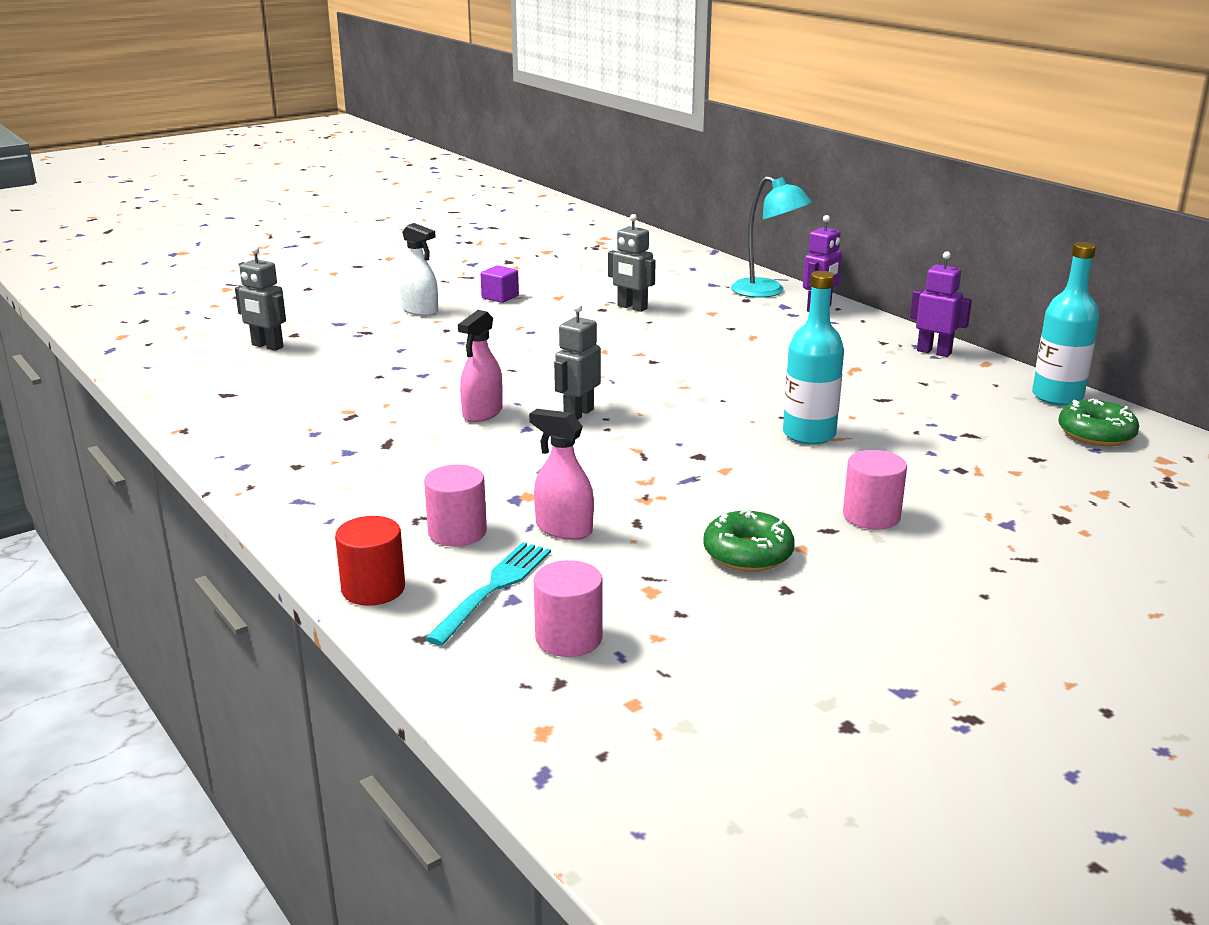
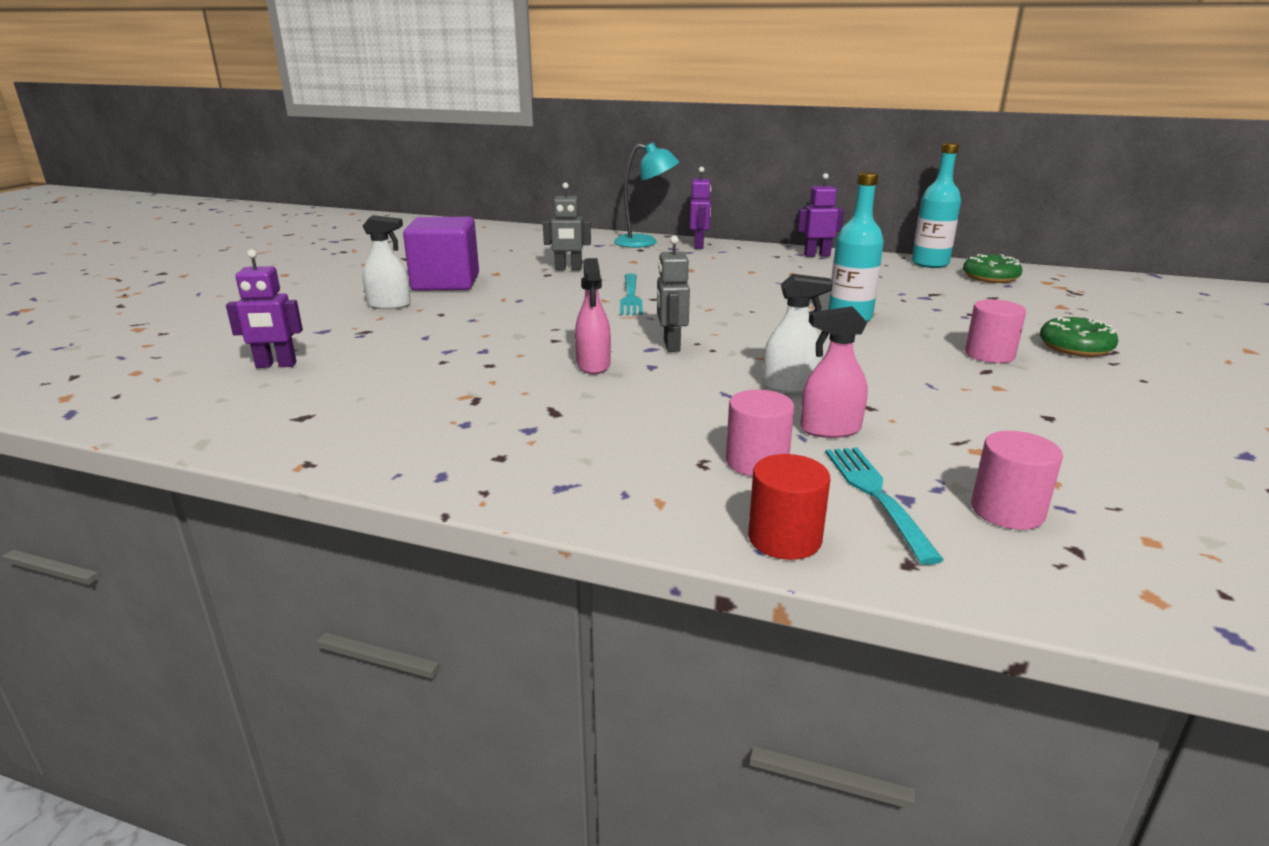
camera: 35 degrees left, 0 degrees up
(267, 346) = (276, 365): grey robot -> purple robot
(500, 297) = (446, 282): purple cube -> purple cube, size x2.25
(607, 483) = (790, 386): none -> white spray bottle
(635, 353) = (631, 296): none -> turquoise fork
(748, 553) = (978, 402): green donut -> green donut (1075, 347)

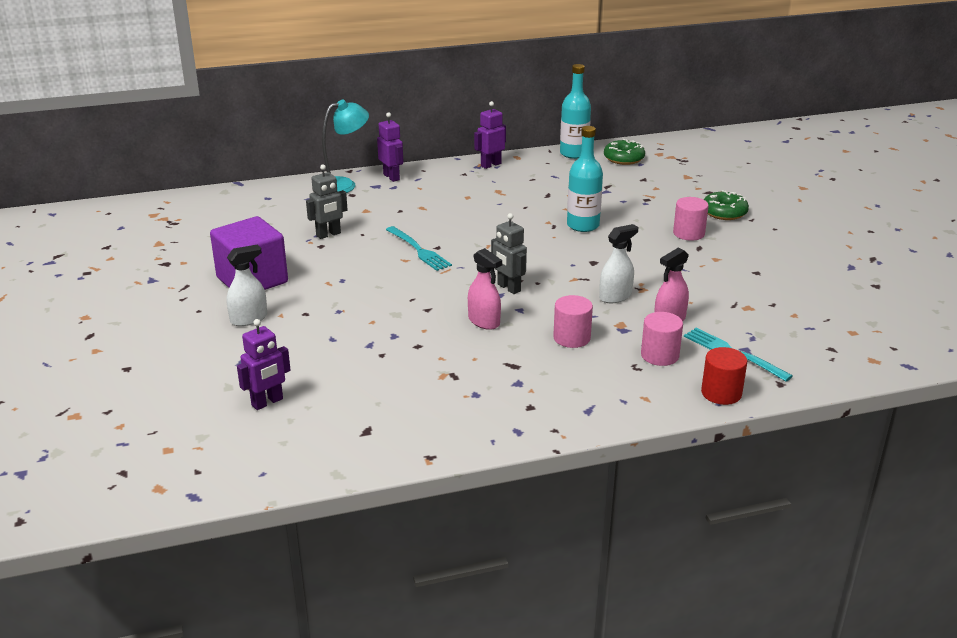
camera: 35 degrees left, 5 degrees up
(1007, 511) = (790, 339): pink cylinder -> pink cylinder (571, 338)

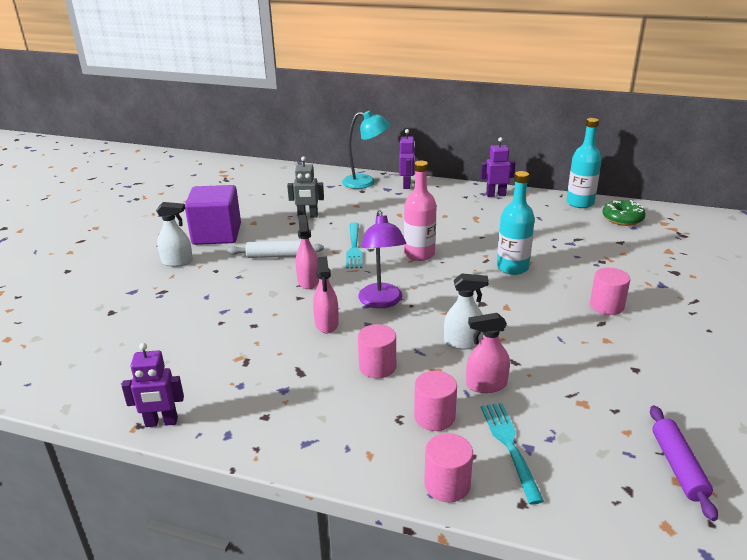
camera: 35 degrees right, 0 degrees up
(267, 402) = (104, 329): purple robot -> purple robot (161, 422)
(350, 281) = (276, 256): none -> white rolling pin
(416, 293) = (308, 281): none -> pink spray bottle
(488, 238) = (419, 254): none -> pink bottle
(508, 288) = (382, 302): grey robot -> purple lamp
(721, 393) = (447, 484): red cylinder -> pink cylinder
(724, 212) = (669, 297): green donut -> none
(845, 324) = (678, 467): none -> purple rolling pin

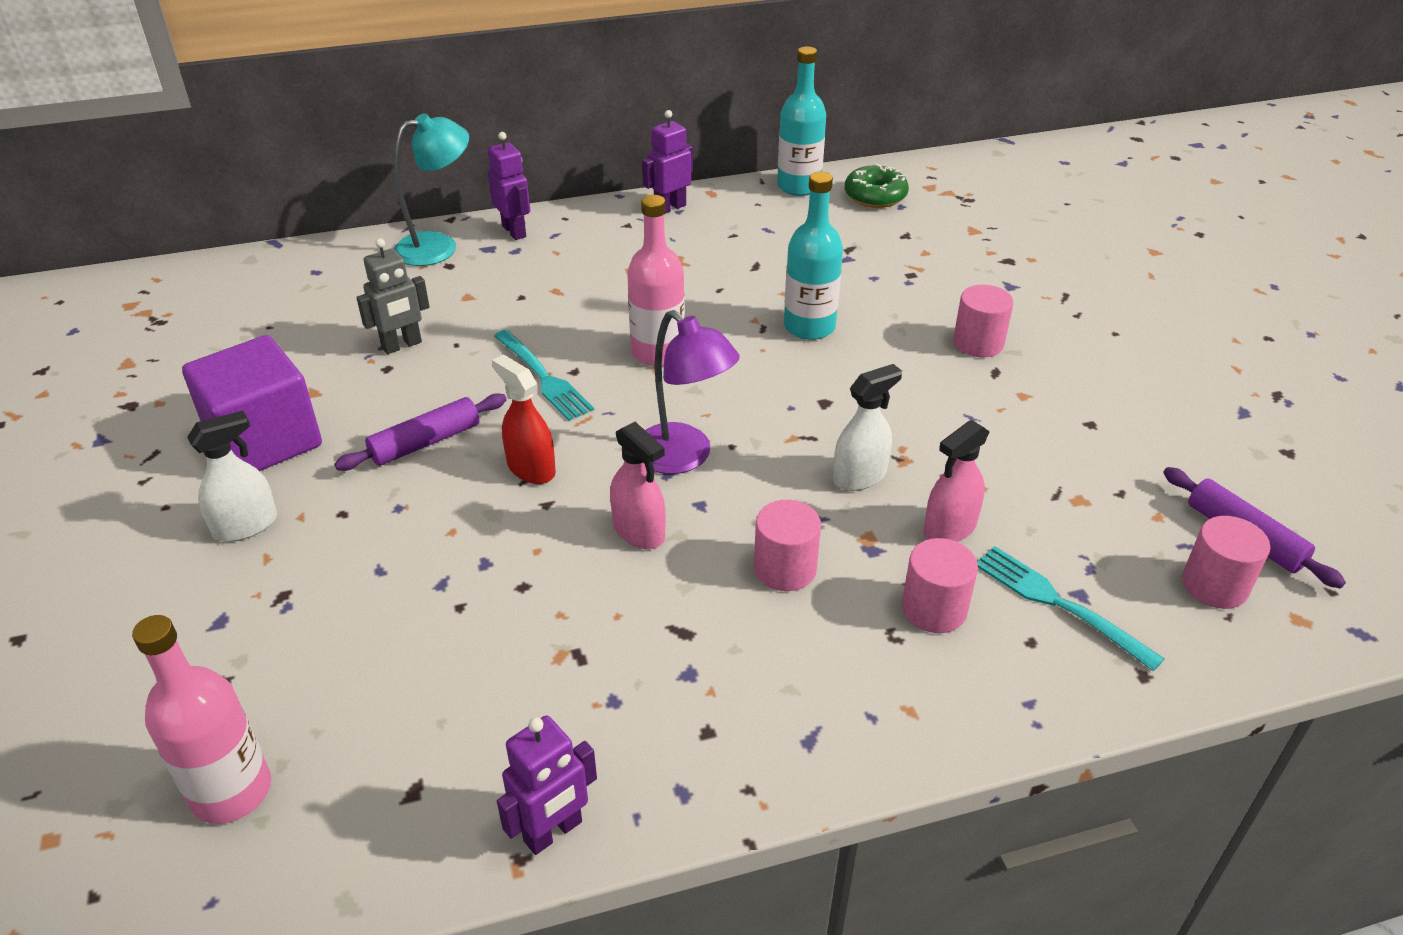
camera: 35 degrees left, 10 degrees up
(73, 350) = (231, 791): none -> pink bottle
(276, 256) = (425, 442): white rolling pin -> purple rolling pin
(308, 281) = (531, 468): pink spray bottle -> red spray bottle
(447, 484) = (1042, 698): pink cylinder -> pink cylinder (1214, 585)

